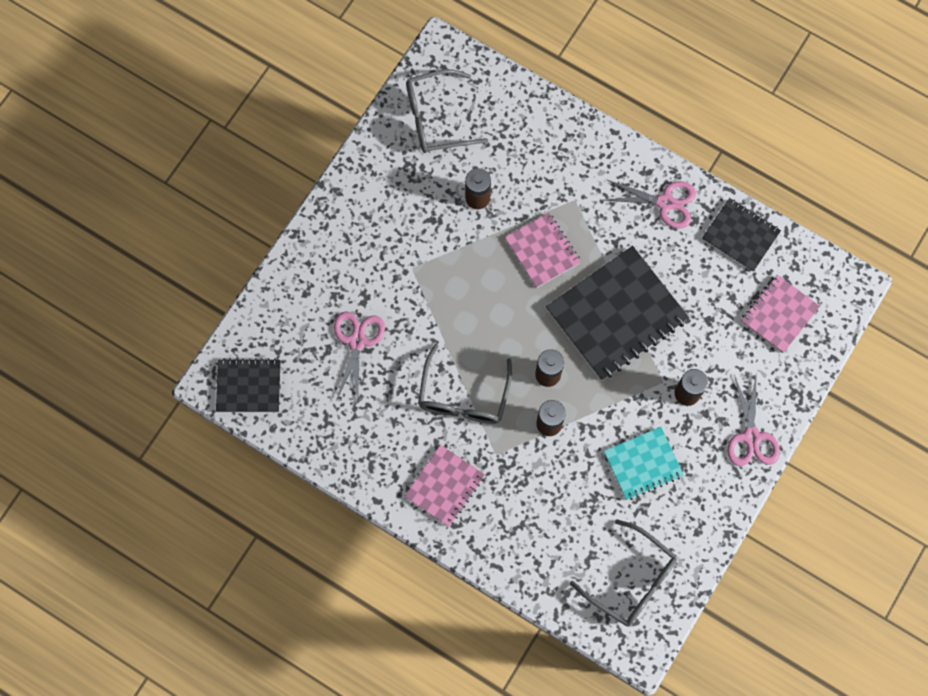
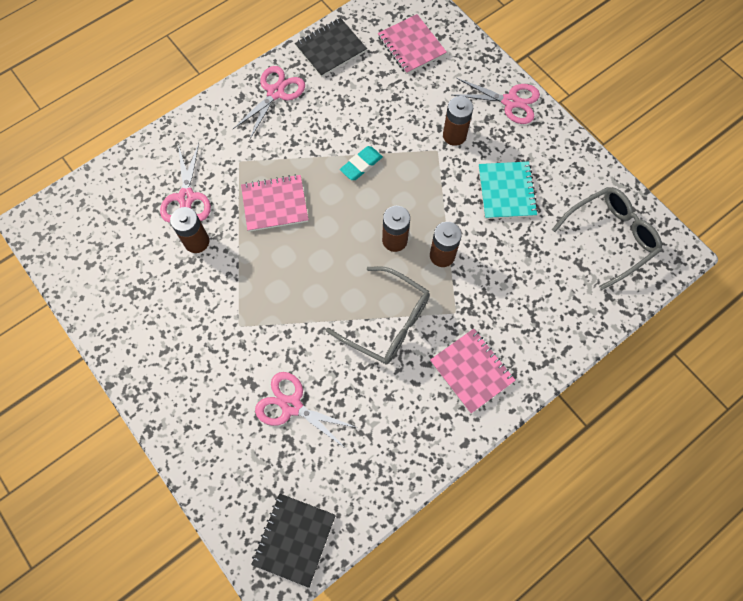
camera: 70 degrees left, 5 degrees down
(436, 118) = (98, 251): grey glasses -> none
(518, 169) = (186, 197): none -> pink scissors
(616, 314) = (361, 165): black notebook -> turquoise eraser

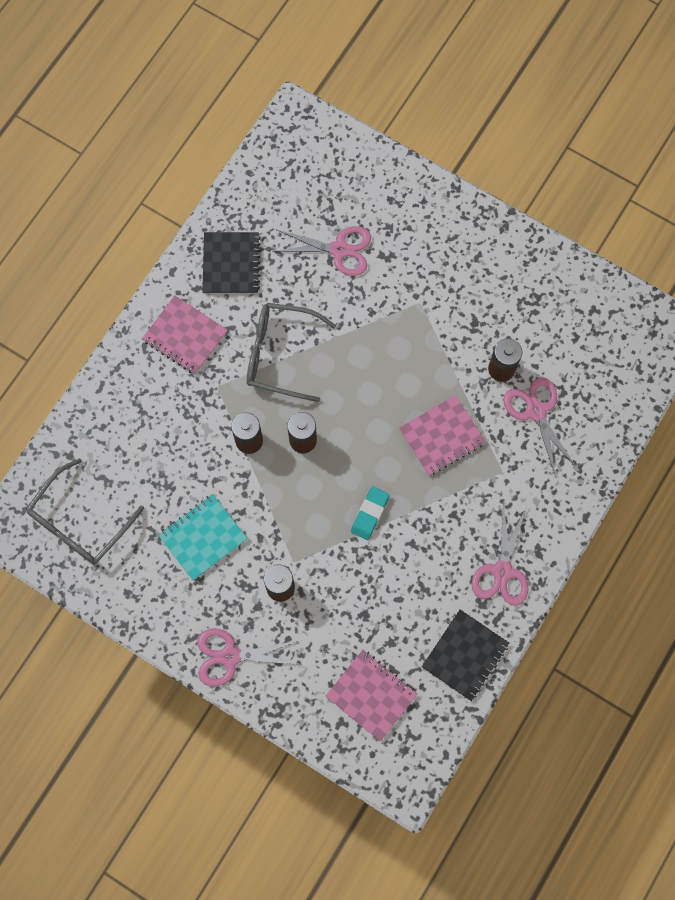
camera: 160 degrees right, 5 degrees up
(294, 539) = (292, 149): black notebook -> black notebook (231, 264)
(506, 191) = (203, 537): turquoise notebook -> turquoise notebook turned 75 degrees clockwise

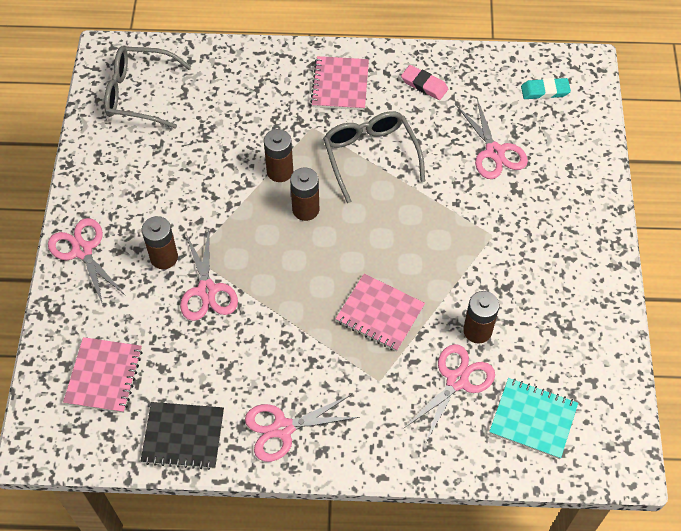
camera: 60 degrees right, 15 degrees down
(203, 537) = (175, 181): turquoise notebook -> turquoise notebook (533, 419)
(231, 264) = (424, 85): black notebook -> pink eraser
(336, 567) = (207, 290): none -> pink scissors
(370, 514) = (271, 292): turquoise eraser -> turquoise eraser (545, 91)

